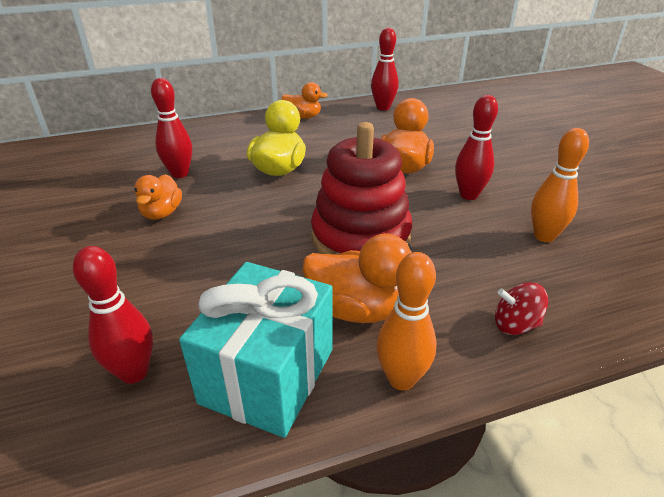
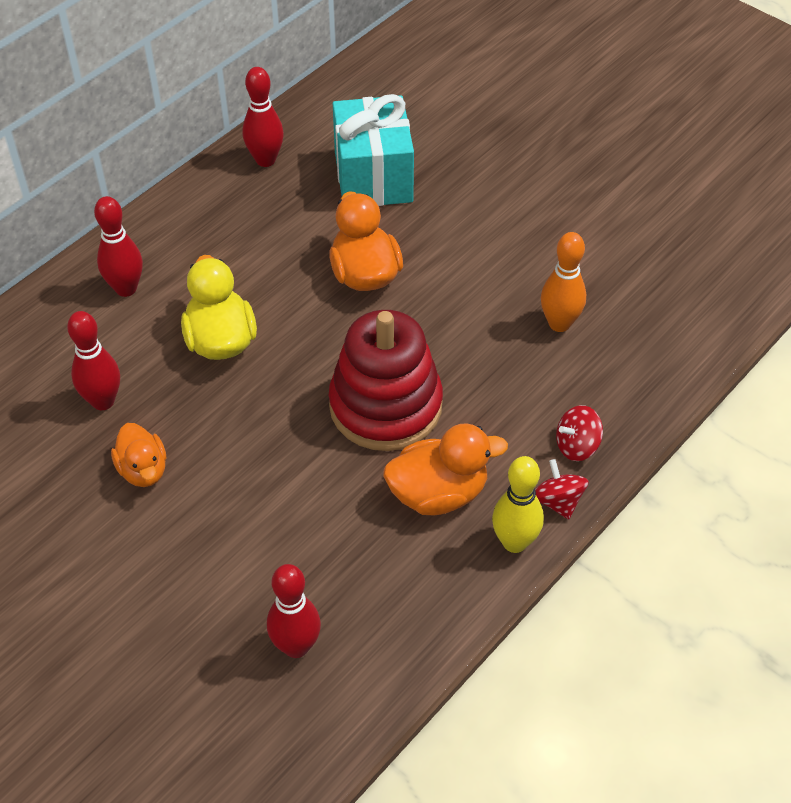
camera: 30 degrees left, 15 degrees up
(268, 375) = (409, 592): turquoise gift -> turquoise gift (373, 177)
(303, 117) = (171, 224): orange duck -> none
(401, 379) = (514, 542): orange bowling pin -> yellow bowling pin
(468, 195) = (460, 292): red bowling pin -> red bowling pin (126, 288)
(469, 362) = (558, 501): none -> red spinning top

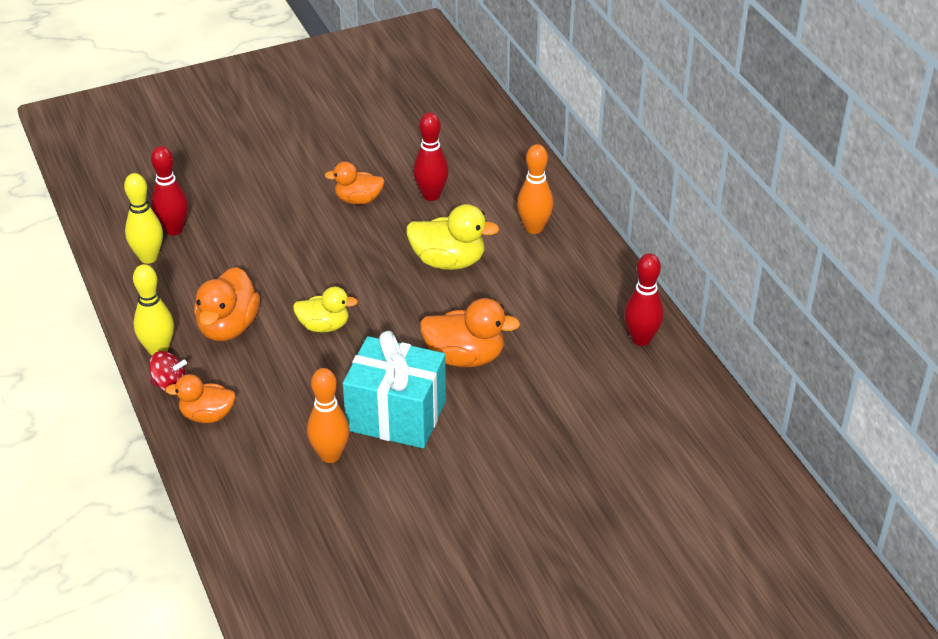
camera: 115 degrees right, 10 degrees down
(126, 288) = (534, 228): red bowling pin -> orange bowling pin
(364, 645) = (148, 257): none -> yellow bowling pin
(373, 177) = (580, 400): turquoise gift -> turquoise gift (396, 415)
(385, 406) = (324, 326): red stacking toy -> yellow duck
(577, 446) = (207, 415): red spinning top -> orange duck

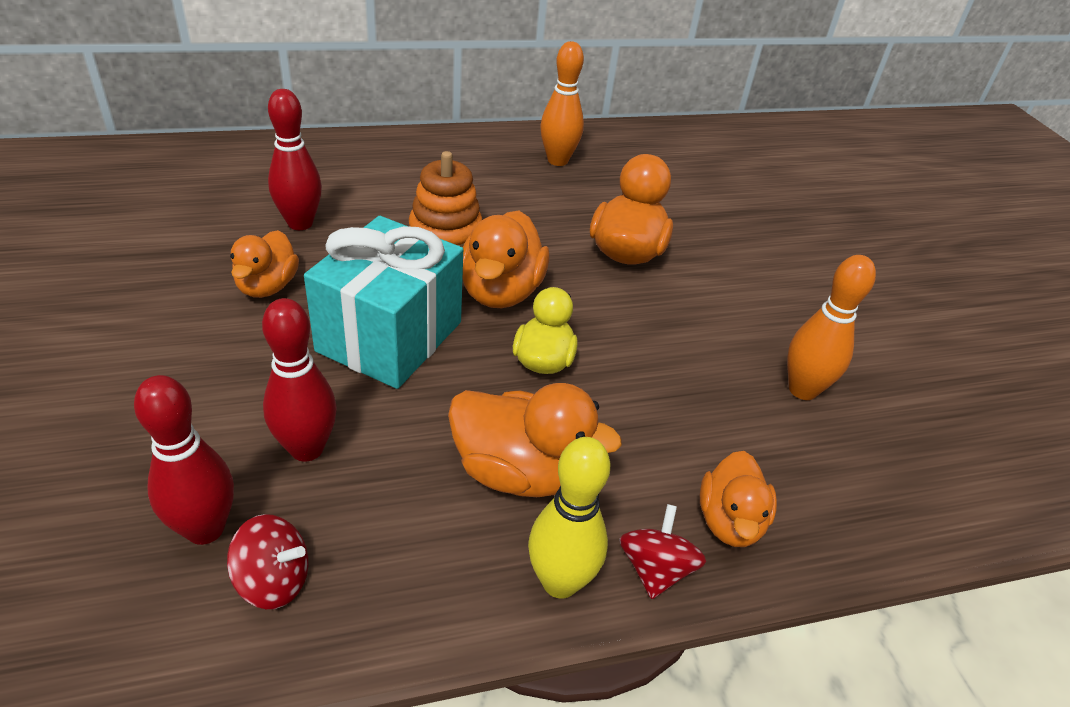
camera: 85 degrees left, 0 degrees up
(148, 257) = (274, 580): yellow bowling pin -> red spinning top
(389, 298) = (501, 292): none -> orange duck
(396, 415) = (727, 321): turquoise gift -> turquoise gift (390, 336)
(448, 261) = (445, 233): yellow duck -> orange stacking toy
(534, 228) = (411, 165): orange bowling pin -> orange bowling pin (557, 160)
(641, 339) = (616, 144): red bowling pin -> red bowling pin (307, 448)

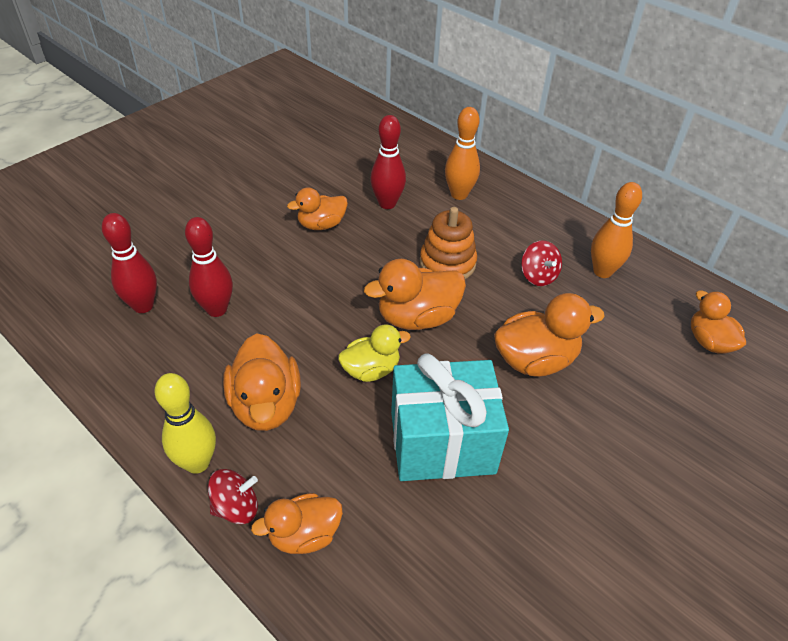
camera: 60 degrees right, 5 degrees up
(274, 580) = (129, 346): red spinning top -> red spinning top (538, 276)
(390, 336) = (327, 292): turquoise gift -> turquoise gift (442, 442)
(685, 161) = (709, 342): none -> orange duck
(802, 390) = (481, 536): orange bowling pin -> orange bowling pin (459, 194)

